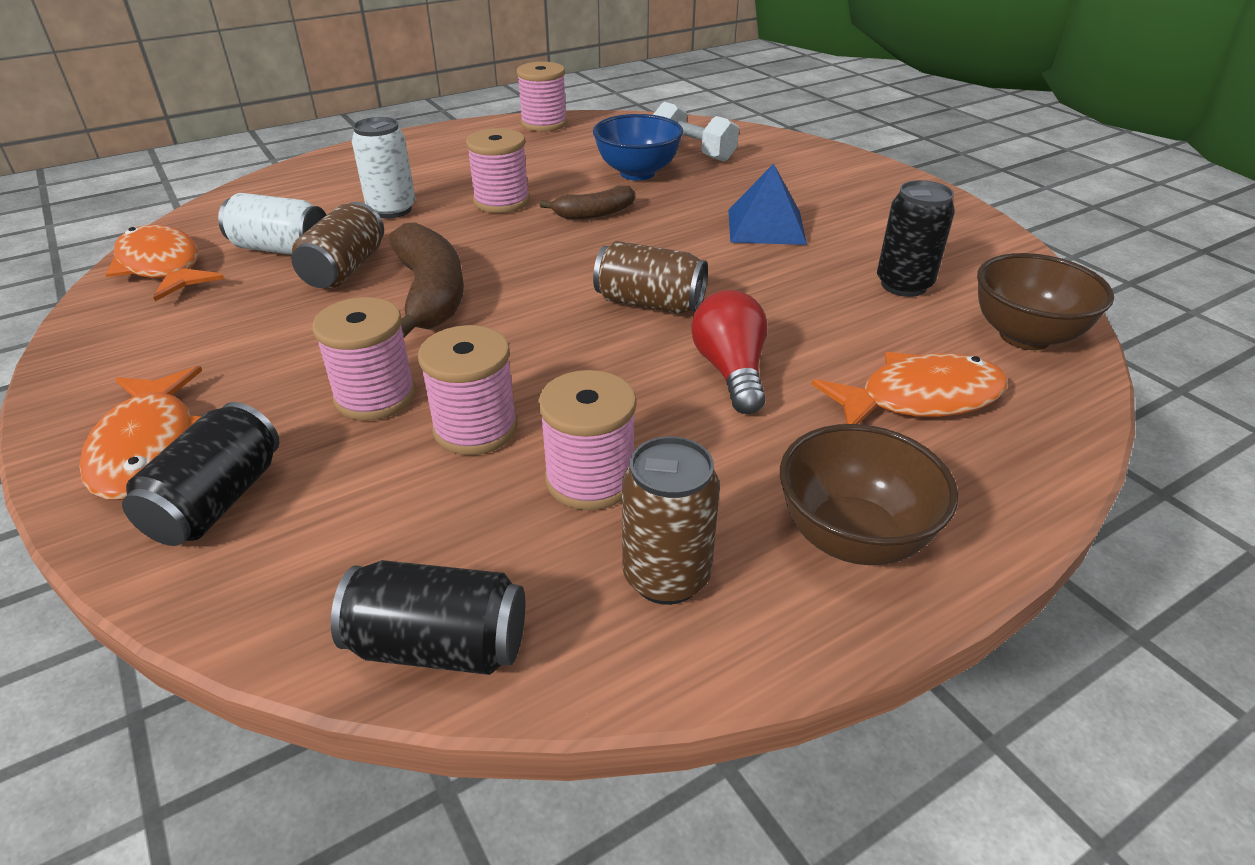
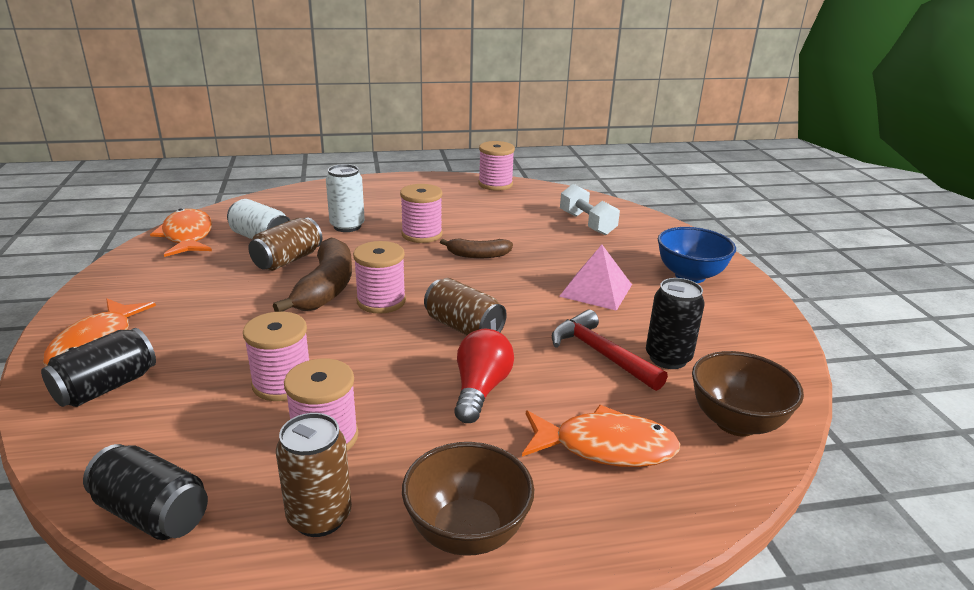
camera: 20 degrees right, 10 degrees down
(375, 396) = (240, 347): pink spool -> pink spool (381, 301)
(637, 173) = (532, 232): blue bowl -> blue bowl (690, 276)
(766, 226) = (596, 290): blue pyramid -> pink pyramid
(830, 297) = (600, 354): none -> red hammer

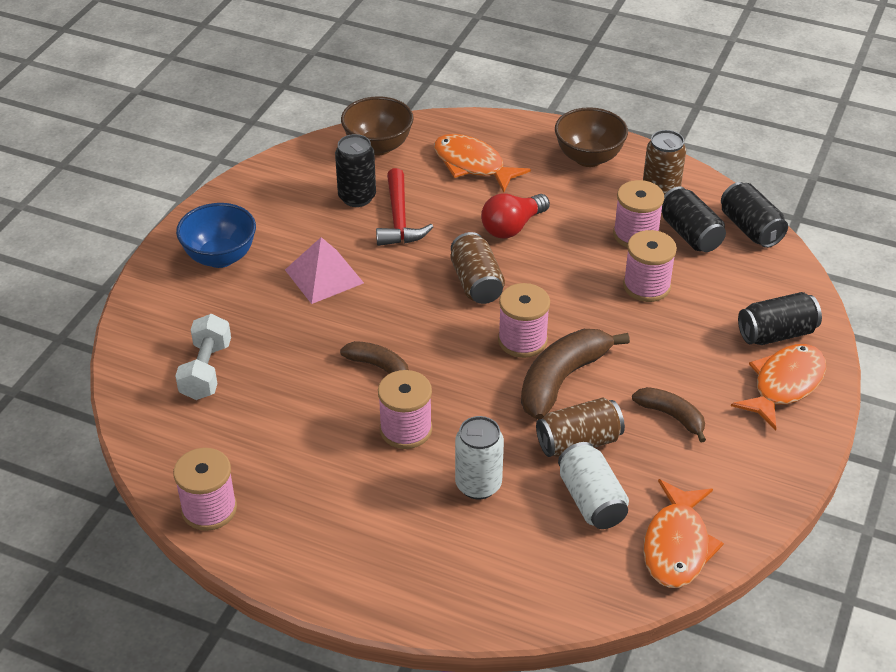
camera: 145 degrees left, 15 degrees up
(213, 293) = (671, 416): none -> brown banana
(248, 467) = (690, 234): none -> black can

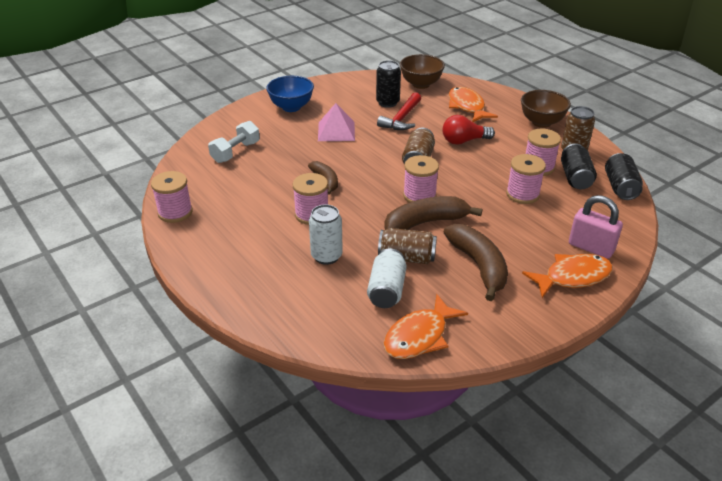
camera: 30 degrees right, 5 degrees down
(671, 416) = (479, 266): brown banana -> brown banana, size x1.72
(776, 334) = (591, 247): black can -> pink padlock

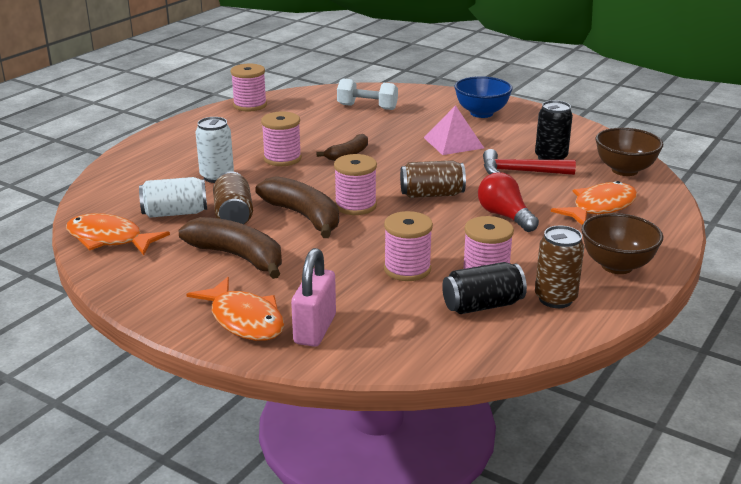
camera: 70 degrees right, 10 degrees down
(479, 266) = (238, 257): brown banana -> brown banana turned 105 degrees counterclockwise
(620, 187) = (487, 346): black can -> none

